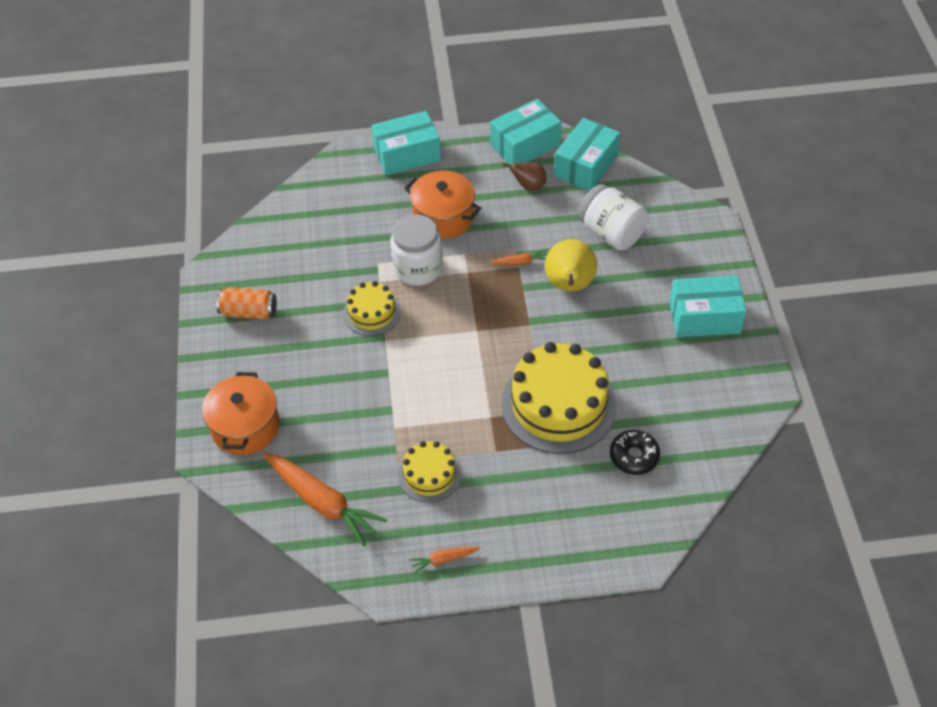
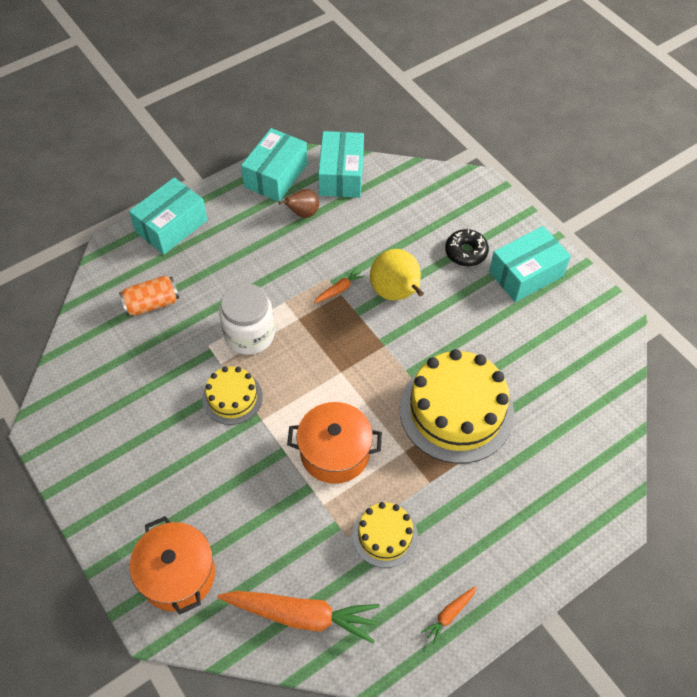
camera: 30 degrees left, 5 degrees up
(249, 312) = (109, 451): orange can -> orange can (152, 303)
(443, 217) = (243, 274): orange pot -> orange pot (335, 452)
(611, 233) = (401, 229): white jar -> none
(634, 456) = (549, 429): black donut -> black donut (466, 252)

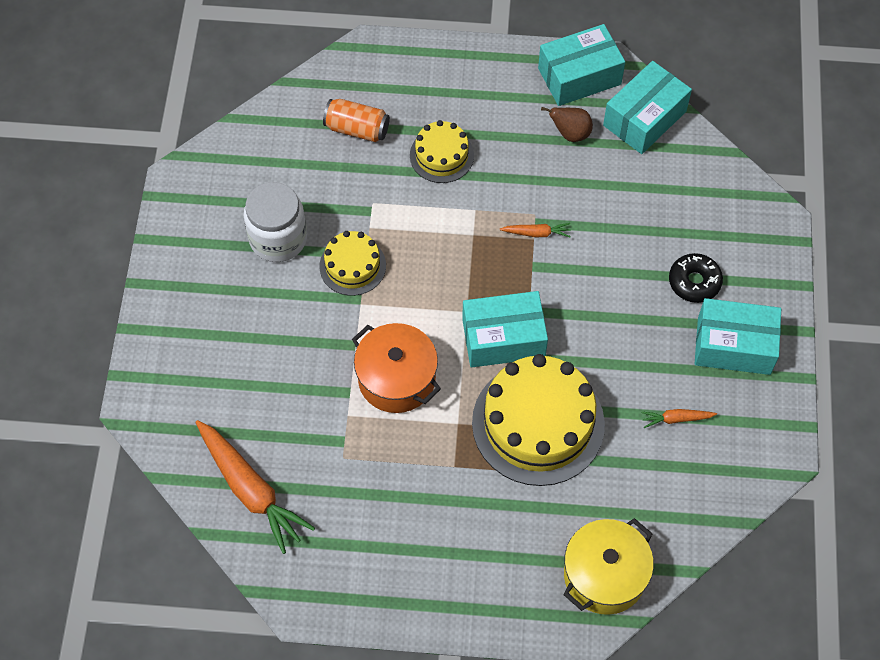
camera: 40 degrees right, 5 degrees up
(171, 226) = (437, 64): turquoise box -> turquoise box (503, 338)
(177, 574) = (184, 382): orange pot -> none
(249, 334) = (417, 218): white jar -> white jar (278, 238)
(385, 535) = (374, 480): yellow cake -> yellow cake (441, 155)
(396, 293) = (586, 274): yellow pear -> none
(449, 615) = (367, 584): orange carrot -> orange carrot (676, 419)
(592, 478) = (604, 575): none -> yellow pot

